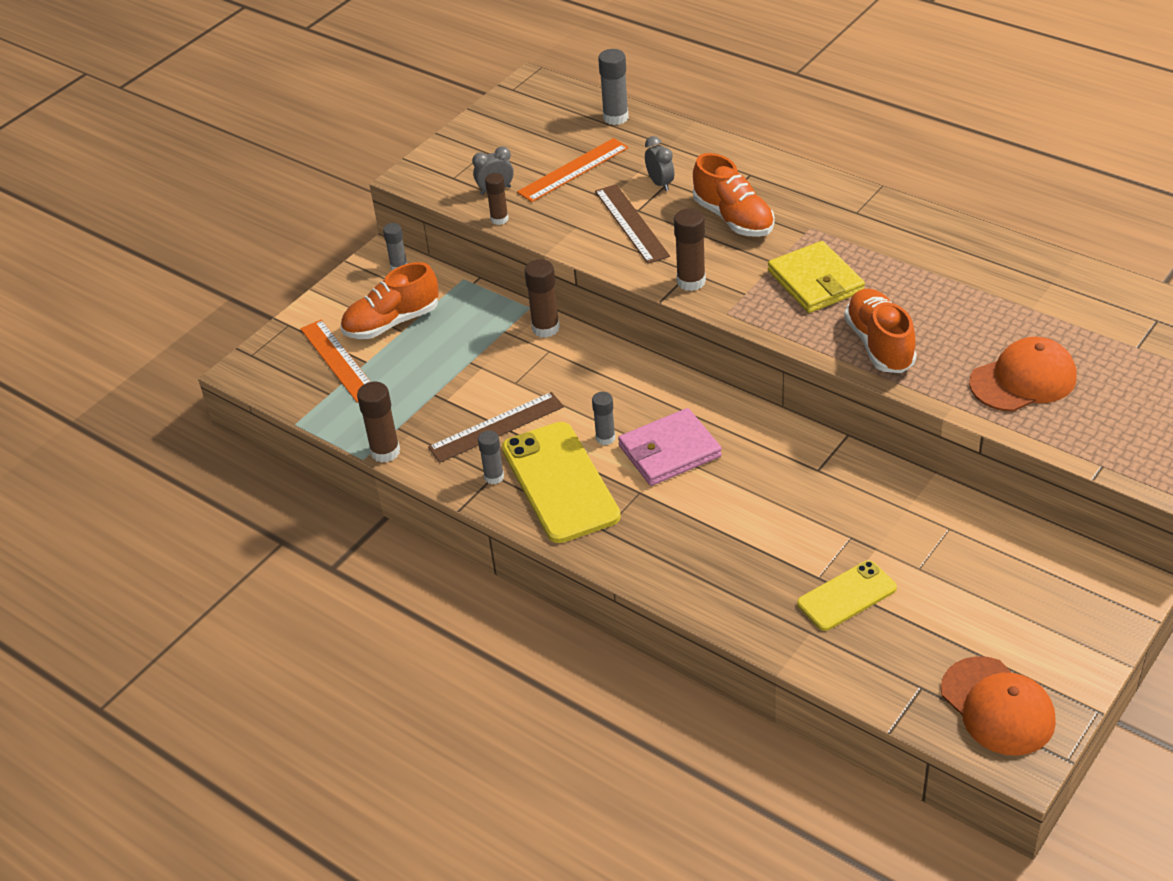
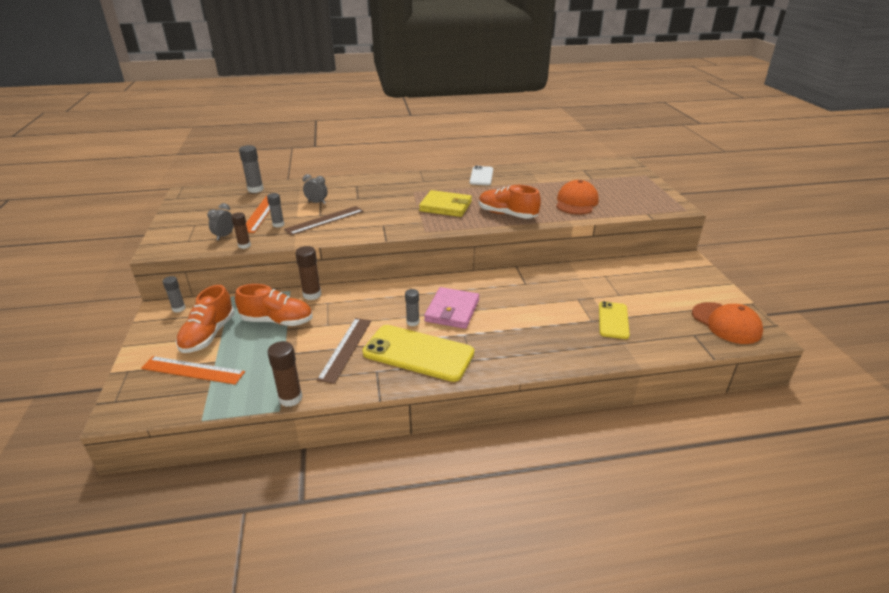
camera: 50 degrees left, 10 degrees down
(494, 477) = (378, 371): grey glue stick -> grey glue stick (278, 224)
(631, 223) = (324, 220): brown ruler -> brown ruler turned 60 degrees counterclockwise
(691, 281) = (389, 228): brown glue stick -> none
(733, 218) = (373, 201): orange shoe -> orange shoe (277, 321)
(958, 246) = (481, 176): none -> white phone
(997, 706) = (726, 323): orange cap -> orange cap turned 45 degrees clockwise

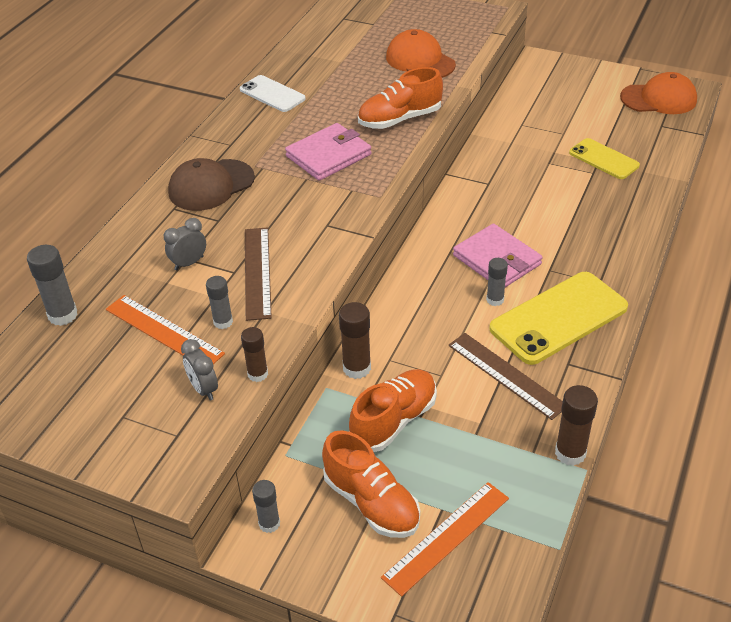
camera: 55 degrees left, 10 degrees up
(384, 187) = (211, 185): none -> brown cap
(445, 206) = (328, 155): yellow wallet -> pink wallet

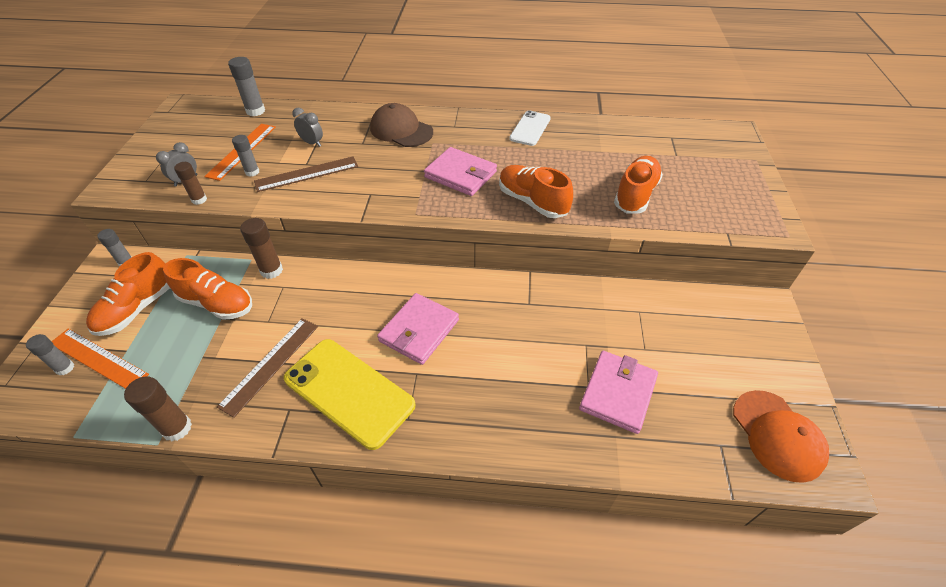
camera: 70 degrees right, 5 degrees up
(420, 61) = (635, 195): orange cap -> orange shoe
(495, 300) = (364, 339): grey glue stick -> grey glue stick (65, 368)
(603, 159) = (618, 393): yellow phone -> pink wallet

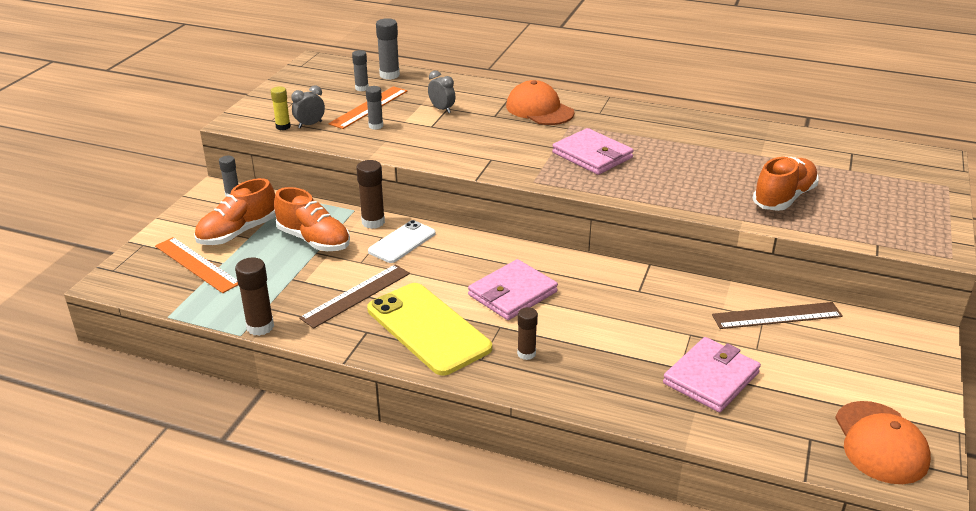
camera: 15 degrees right, 15 degrees down
(65, 368) = (166, 266): grey glue stick -> grey glue stick (362, 88)
(158, 187) = (283, 127): none -> yellow glue stick
(199, 200) = (320, 141): brown glue stick -> brown glue stick (526, 353)
(307, 174) = (430, 134): brown ruler -> brown ruler (776, 315)
(401, 130) = (539, 109): brown cap -> orange cap
(530, 128) = (685, 125): white phone -> white phone (402, 242)
(532, 202) = (663, 188): orange shoe -> none

